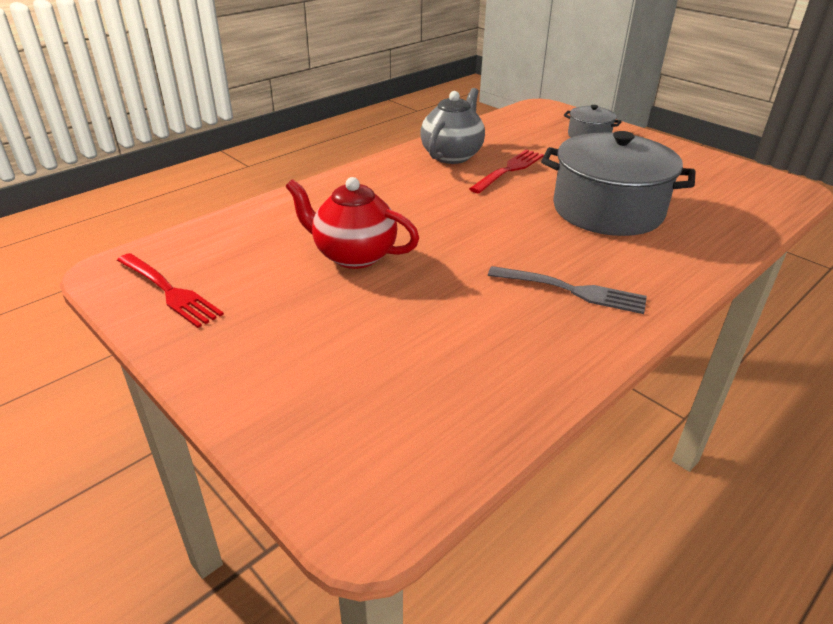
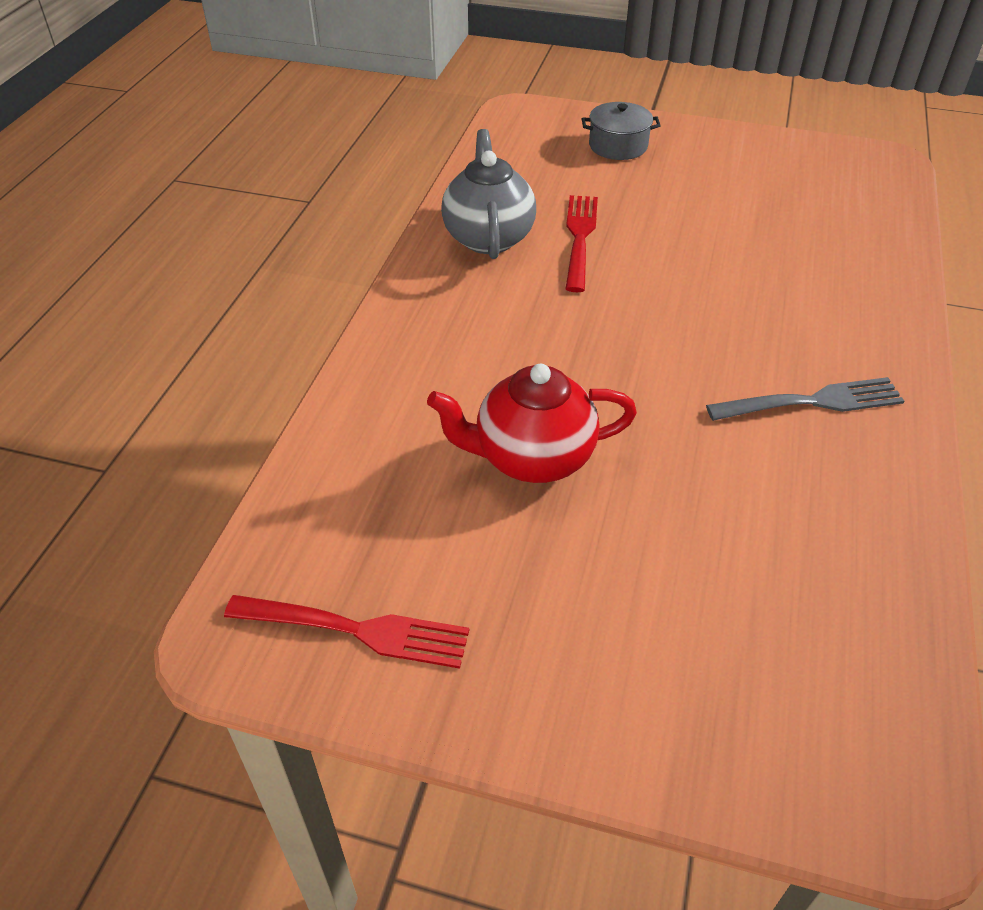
camera: 30 degrees left, 10 degrees up
(607, 210) = (742, 263): grey pot -> none

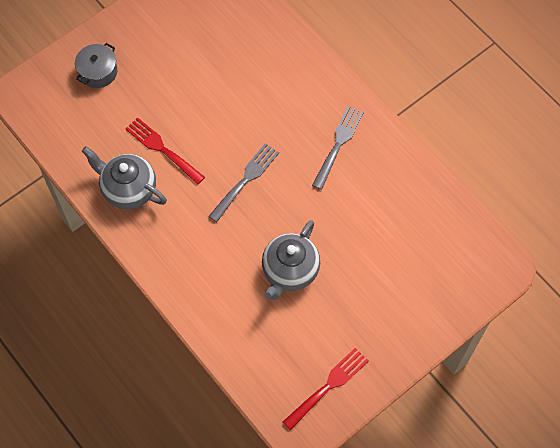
camera: 55 degrees left, 20 degrees up
(532, 458) = (290, 271): red teapot -> grey teapot
(626, 333) = (245, 181): none -> grey fork

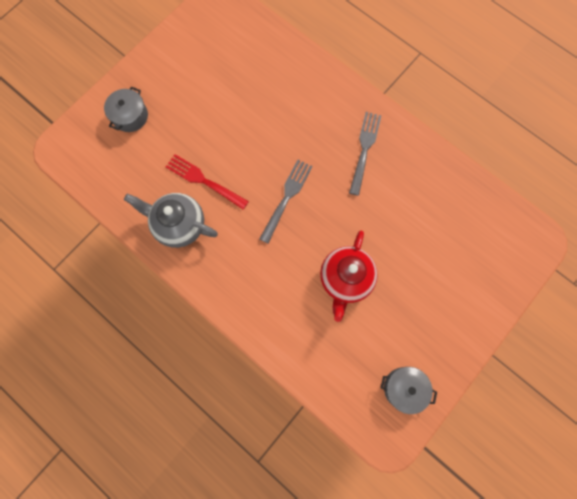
camera: 10 degrees left, 10 degrees up
(290, 271) = (345, 279): grey teapot -> red teapot
(327, 387) = (404, 388): red fork -> grey pot

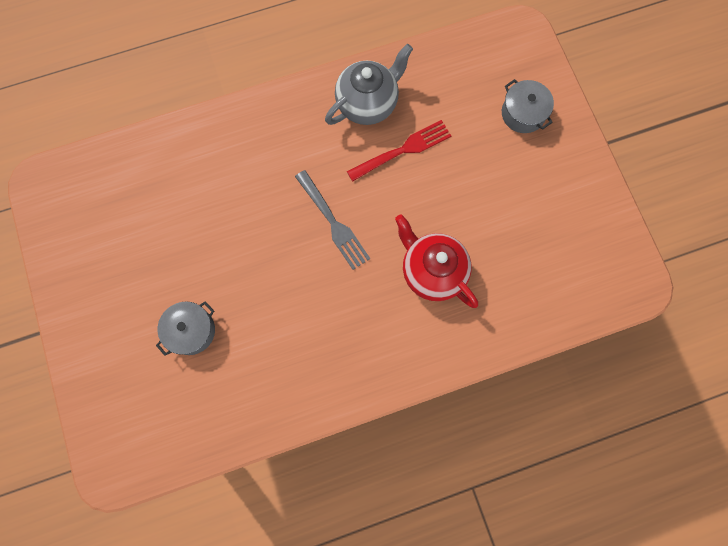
camera: 120 degrees right, 0 degrees up
(345, 279) = (210, 232): red teapot -> red teapot (432, 271)
(364, 150) = (337, 340): grey fork -> none
(404, 388) = (71, 224): grey pot -> grey pot (191, 331)

